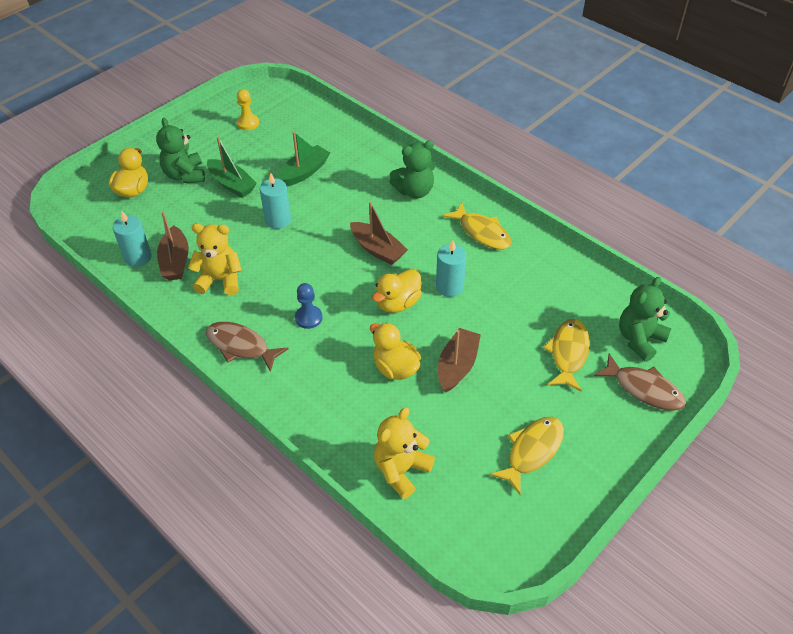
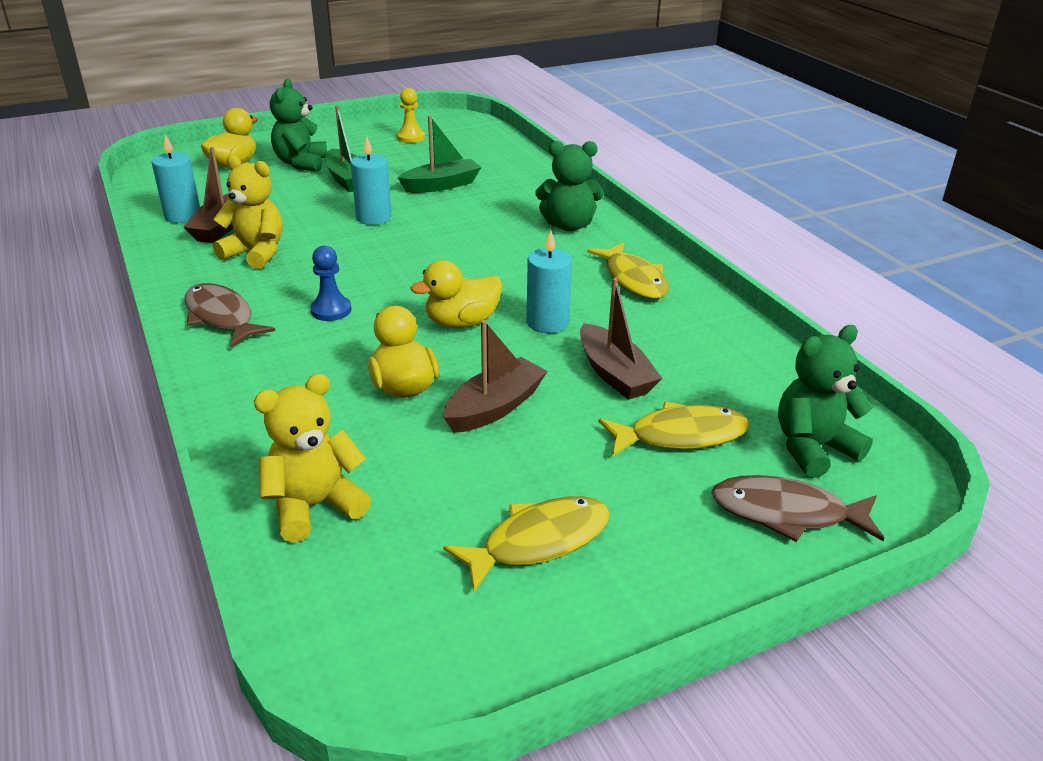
camera: 20 degrees right, 15 degrees down
(377, 249) = (476, 267): brown boat -> brown boat (614, 374)
(568, 353) = (680, 436): yellow fish -> yellow fish turned 45 degrees clockwise
(644, 389) = (786, 513): brown fish -> brown fish turned 135 degrees clockwise

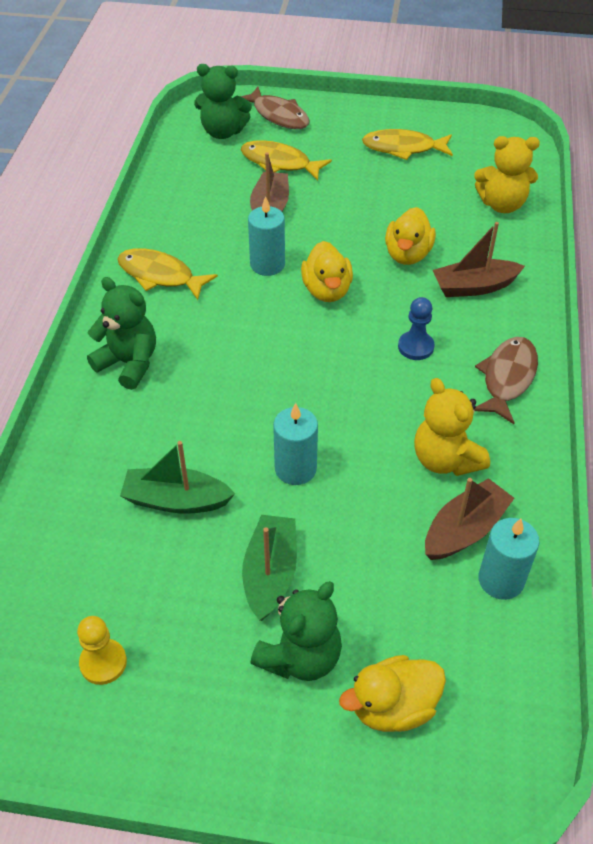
camera: 145 degrees left, 15 degrees up
(221, 317) = (507, 378): brown fish -> brown fish turned 150 degrees counterclockwise
(462, 323) = (327, 290): yellow duck -> yellow duck turned 75 degrees clockwise
(495, 407) = (363, 218): brown boat -> brown boat (474, 287)
(633, 280) = (160, 275): yellow fish -> yellow fish turned 75 degrees counterclockwise

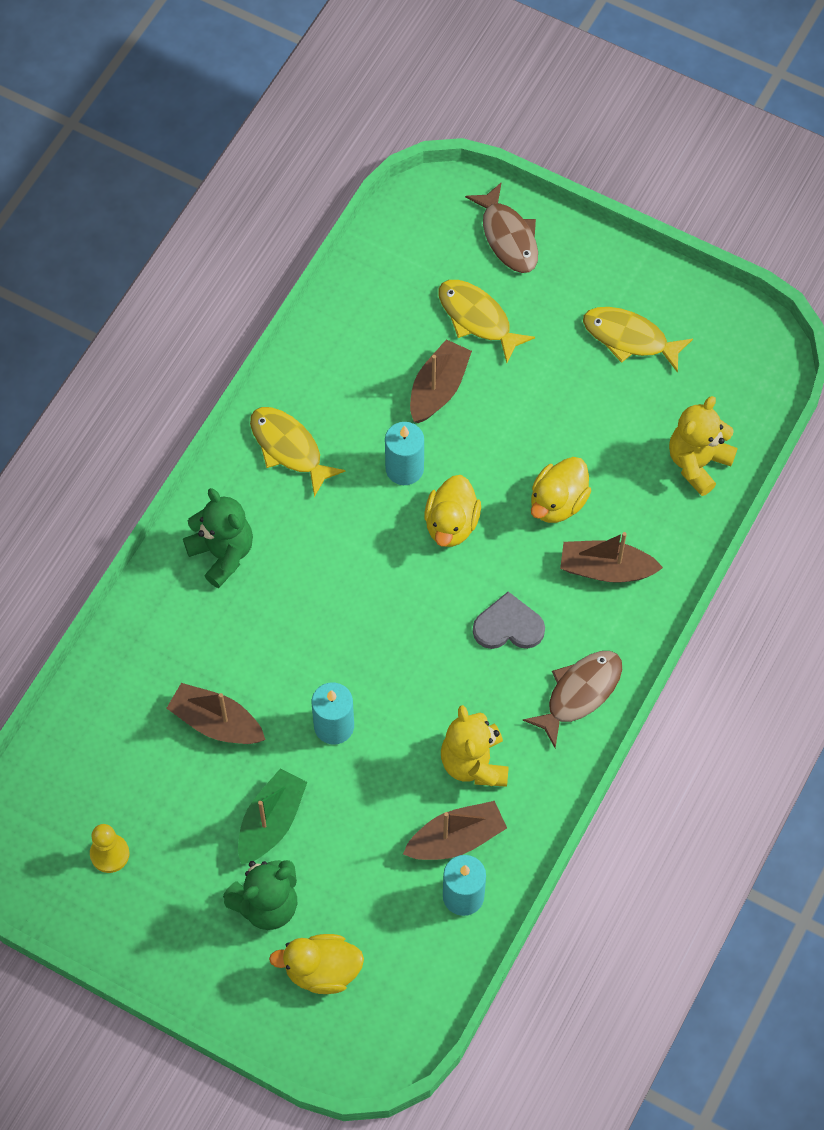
camera: 20 degrees right, 15 degrees up
(176, 500) = (216, 723): green boat -> brown boat
(223, 132) = (432, 246): green teddy bear -> none
(415, 347) = (508, 626): blue pawn -> grey heart
(502, 204) = (697, 463): yellow teddy bear -> yellow teddy bear turned 105 degrees clockwise

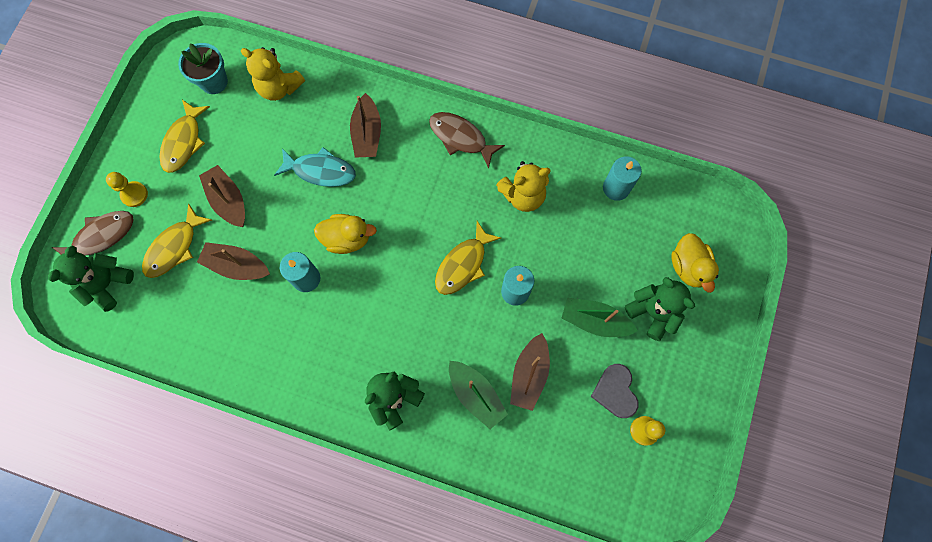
camera: 100 degrees left, 10 degrees up
(205, 652) = (476, 395): none -> green boat
(289, 448) = (299, 366): yellow fish -> yellow fish (463, 264)
(442, 241) = (107, 284): none -> green teddy bear
(456, 839) = (578, 198): brown boat -> brown boat (228, 200)
(508, 626) = (419, 189): grey heart -> grey heart (615, 391)
(558, 502) = (320, 171): yellow duck -> turquoise fish
(561, 277) = (134, 194): none -> yellow pawn
(719, 381) = (214, 82): none -> turquoise flower pot

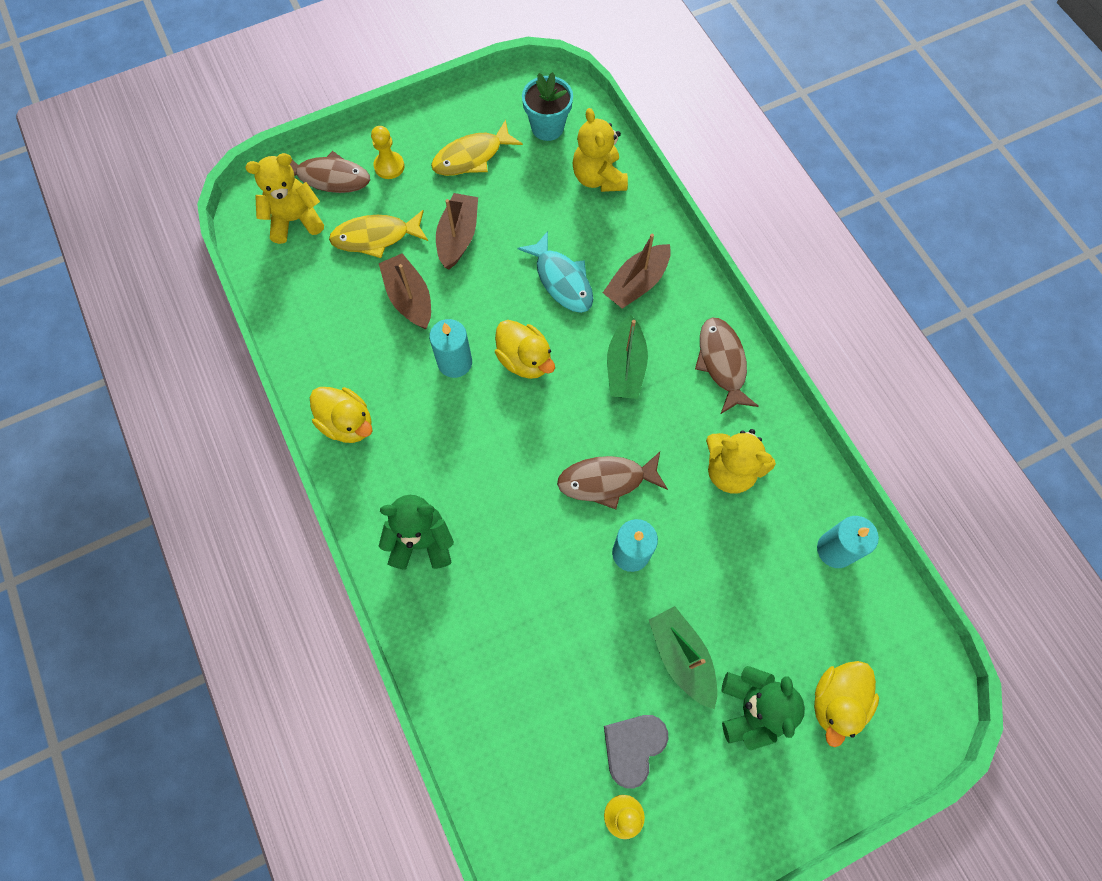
camera: 45 degrees right, 5 degrees down
(107, 284) = (295, 220): green teddy bear -> yellow teddy bear
(278, 375) = (347, 423): none -> yellow duck
(463, 264) = (606, 480): yellow fish -> brown fish
(476, 395) = (496, 612): green boat -> green boat (625, 367)
(529, 374) = (565, 644): brown boat -> none

